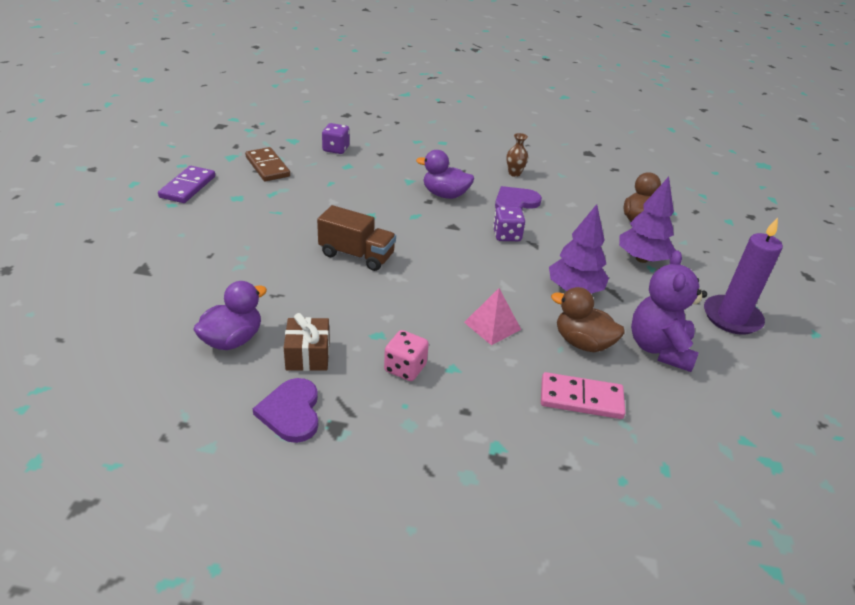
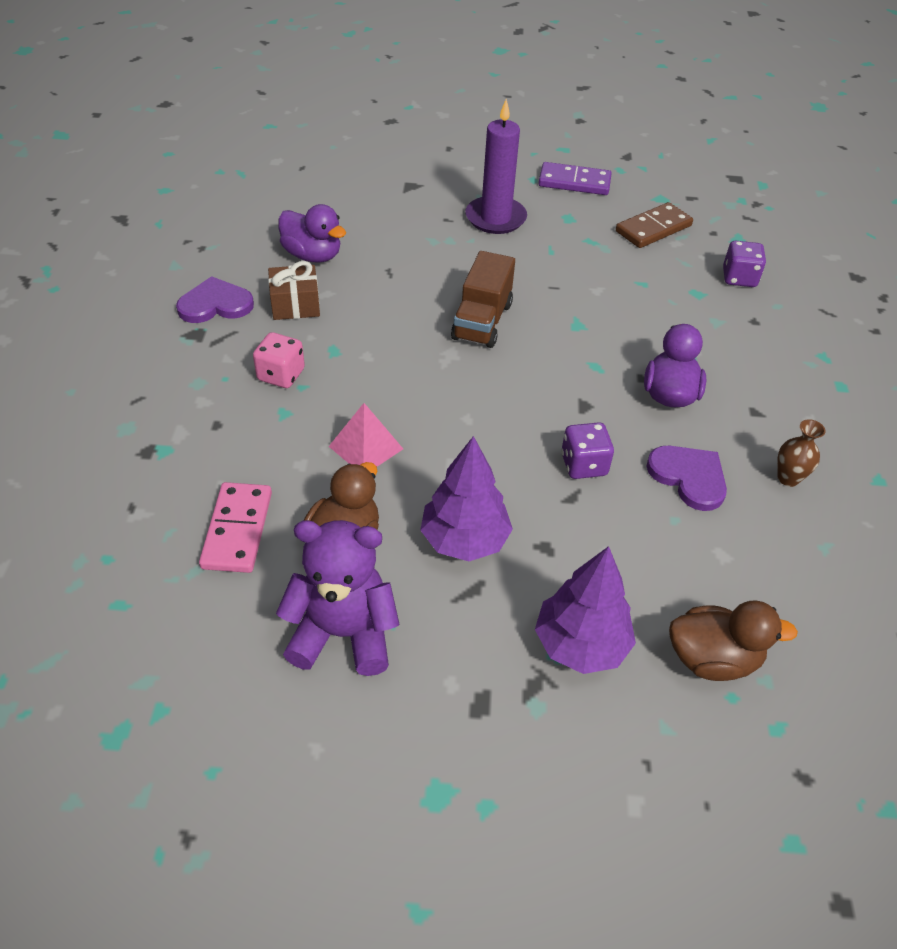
camera: 85 degrees right, 10 degrees up
(731, 317) = (440, 762): purple candle -> purple candle (495, 218)

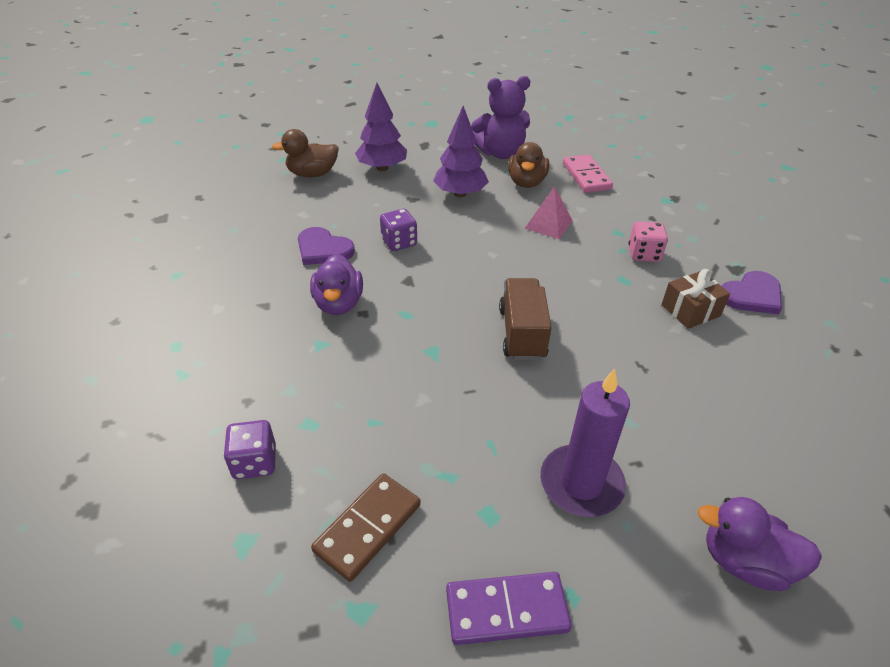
camera: 165 degrees right, 5 degrees down
(312, 255) = (729, 366): purple duck -> purple duck (745, 562)
(788, 478) = (248, 262): brown vase -> none

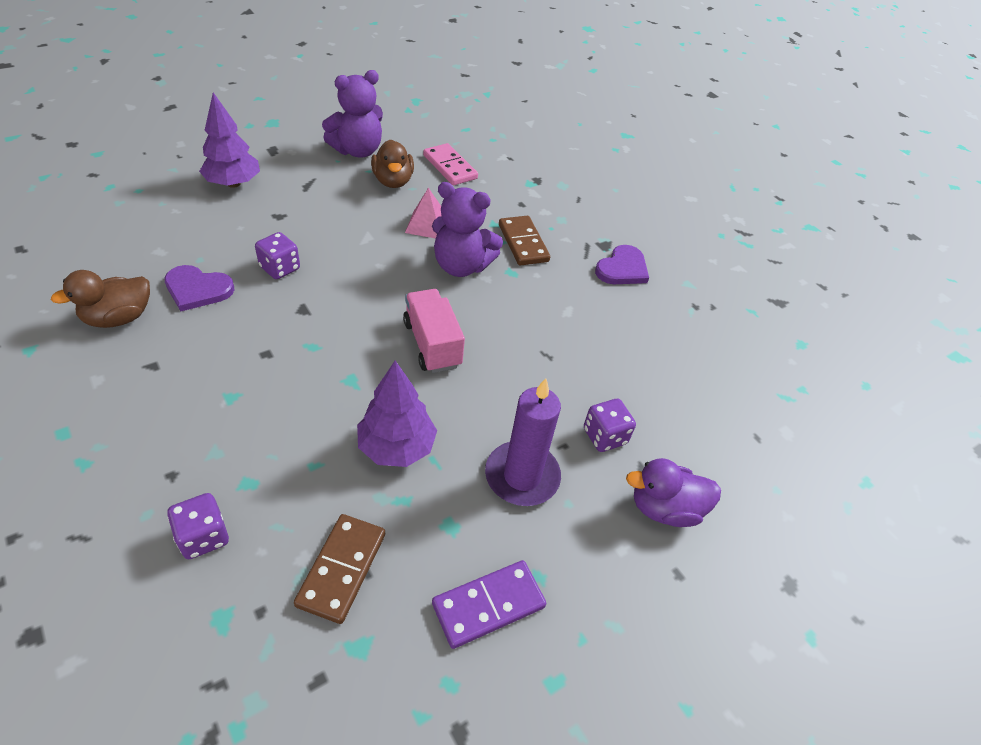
camera: 25 degrees left, 5 degrees up
(312, 174) = (154, 201): brown duck -> brown duck (119, 318)
(339, 304) = (236, 348): purple duck -> none
(460, 194) = (328, 203): purple tree -> purple tree (396, 447)
(522, 333) = (432, 344): brown truck -> pink truck
(572, 266) = (461, 266): none -> purple teddy bear
(644, 254) = (523, 243): pink dice -> brown domino
(688, 464) = (604, 436): none -> purple dice
(690, 310) = (575, 292): brown gift -> none

